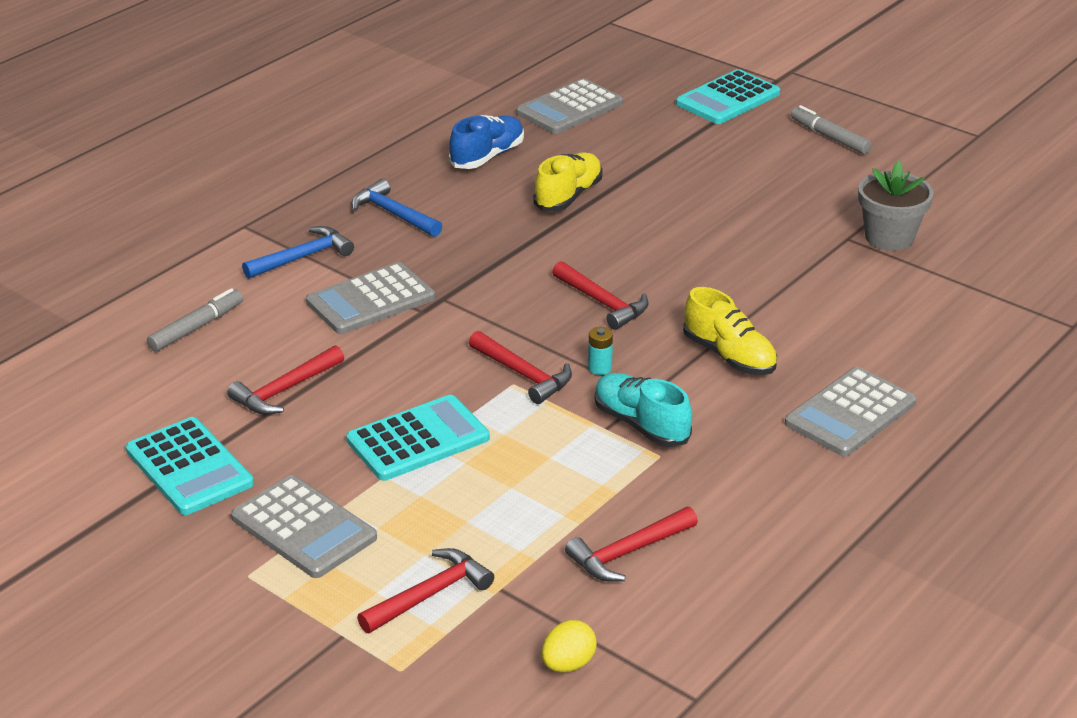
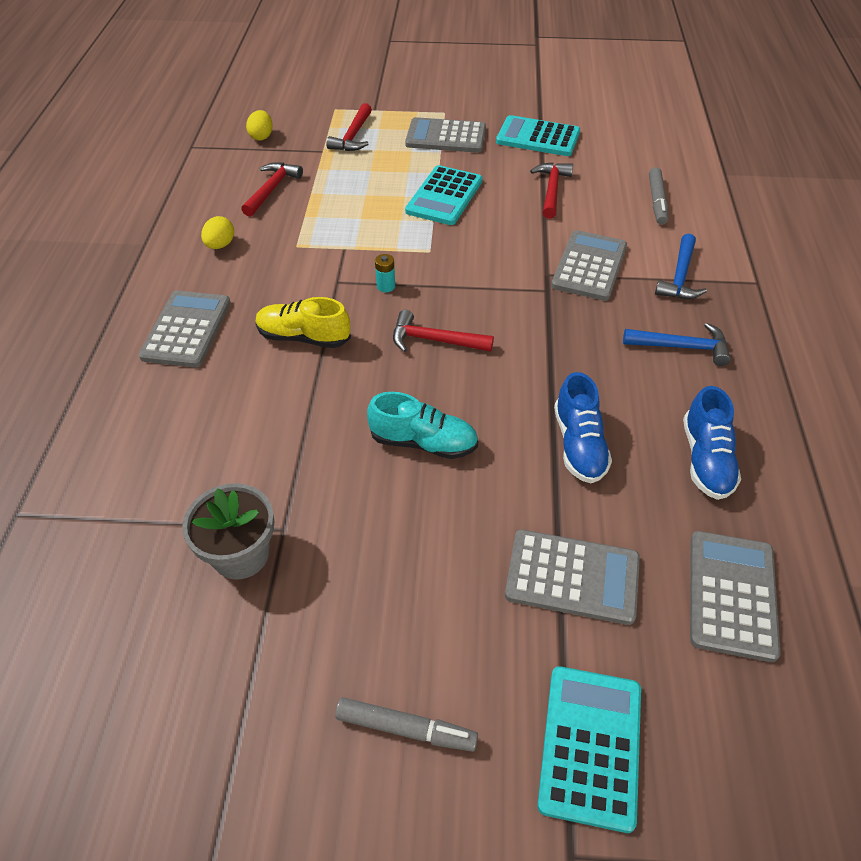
camera: 145 degrees right, 15 degrees up
(523, 374) = (429, 259): red hammer -> none
(568, 196) = (579, 445): yellow shoe -> blue shoe
(641, 424) = (324, 260): turquoise shoe -> turquoise shoe (423, 442)
(660, 147) = (572, 577): none -> grey calculator
(754, 497) = (220, 245): none -> yellow egg

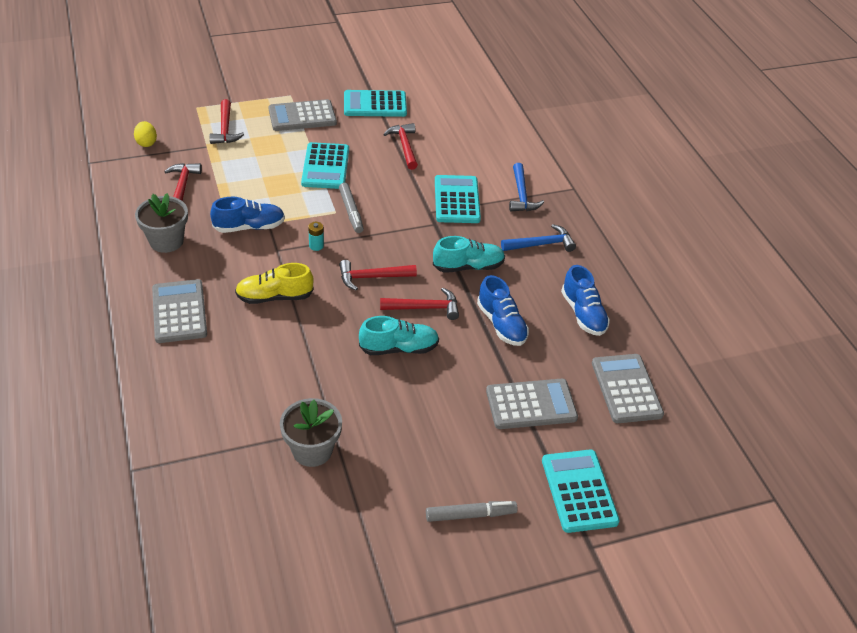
camera: 25 degrees left, 5 degrees down
(220, 245) = (166, 241): yellow egg -> grey flower pot
(320, 248) = (249, 227): none -> blue shoe
(483, 396) = (424, 308): none -> red hammer
(567, 354) = (468, 266): none -> turquoise shoe
(589, 266) = (457, 200): grey calculator -> turquoise calculator
(657, 201) = (484, 141): grey marker -> grey marker (351, 211)

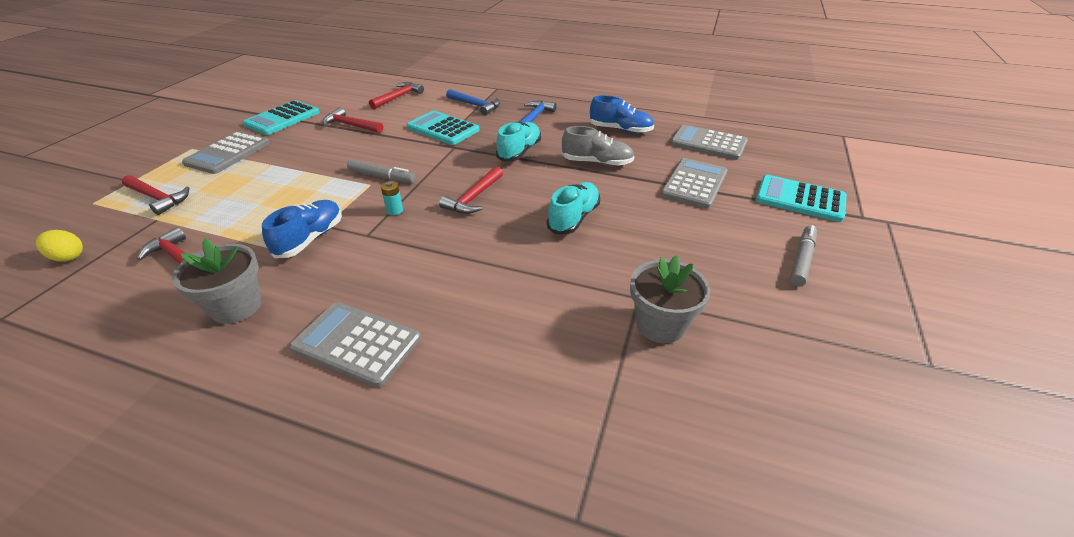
camera: 50 degrees left, 5 degrees down
(274, 297) = (425, 262): yellow shoe -> none
(325, 166) = (308, 167): turquoise calculator -> none
(424, 308) = (541, 187): red hammer -> red hammer (398, 97)
(501, 324) = (597, 163): blue shoe -> grey shoe

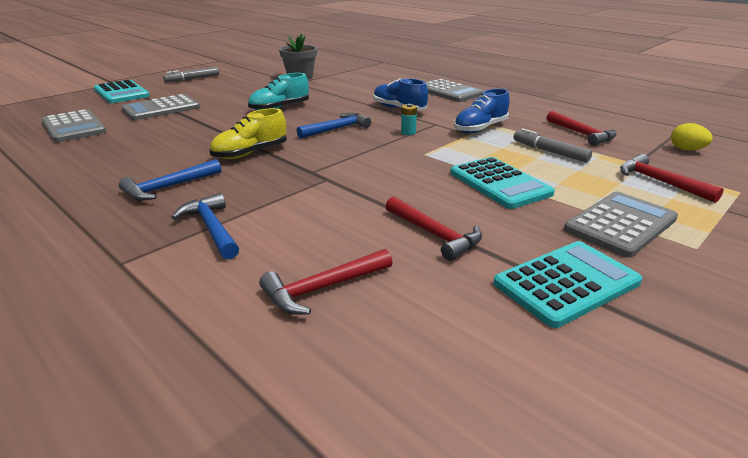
camera: 155 degrees left, 10 degrees down
(236, 306) = (521, 110): grey flower pot -> none
(381, 176) = (410, 158): grey marker -> grey marker (550, 152)
(443, 129) = (302, 197): turquoise calculator -> turquoise calculator (499, 183)
(474, 198) = (337, 129): red hammer -> blue hammer
(519, 152) = (250, 153): turquoise shoe -> yellow shoe
(597, 163) = (199, 132): grey shoe -> none
(620, 130) = (112, 152): blue shoe -> blue shoe (399, 109)

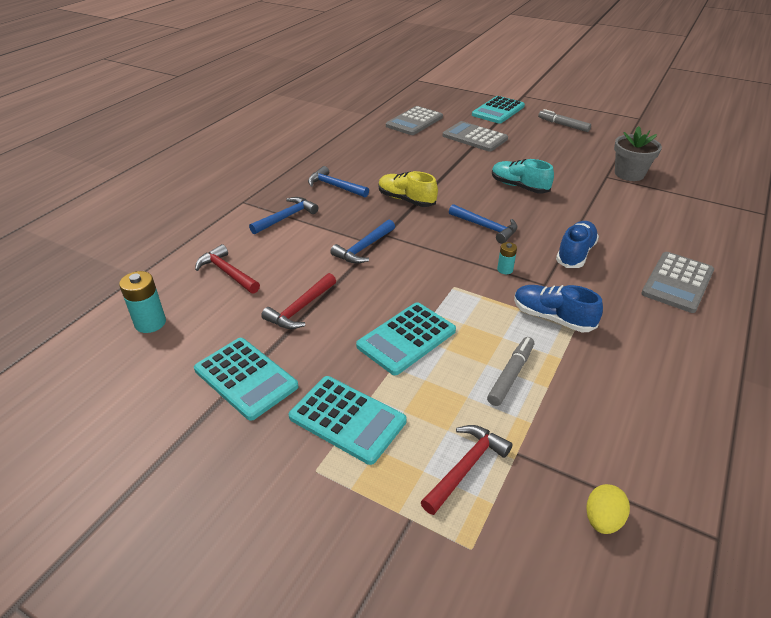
camera: 75 degrees right, 10 degrees up
(330, 185) = (364, 248): none -> blue hammer
(431, 380) = (150, 323): none -> turquoise battery
(581, 134) = (594, 407): red hammer -> none
(620, 224) = (347, 419): grey calculator -> turquoise calculator

